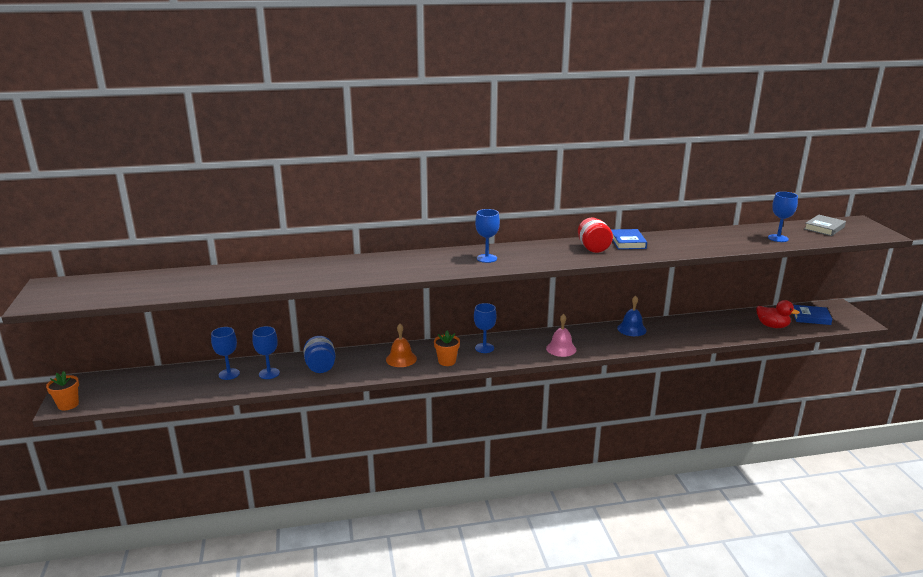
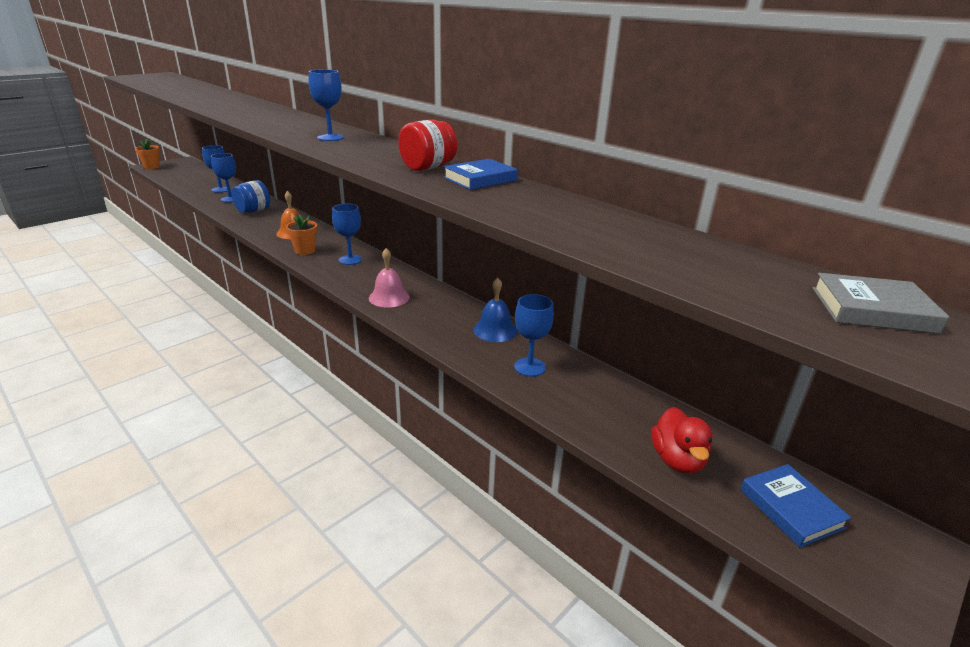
camera: 55 degrees right, 5 degrees up
(778, 238) = (697, 269): blue goblet -> blue goblet (529, 367)

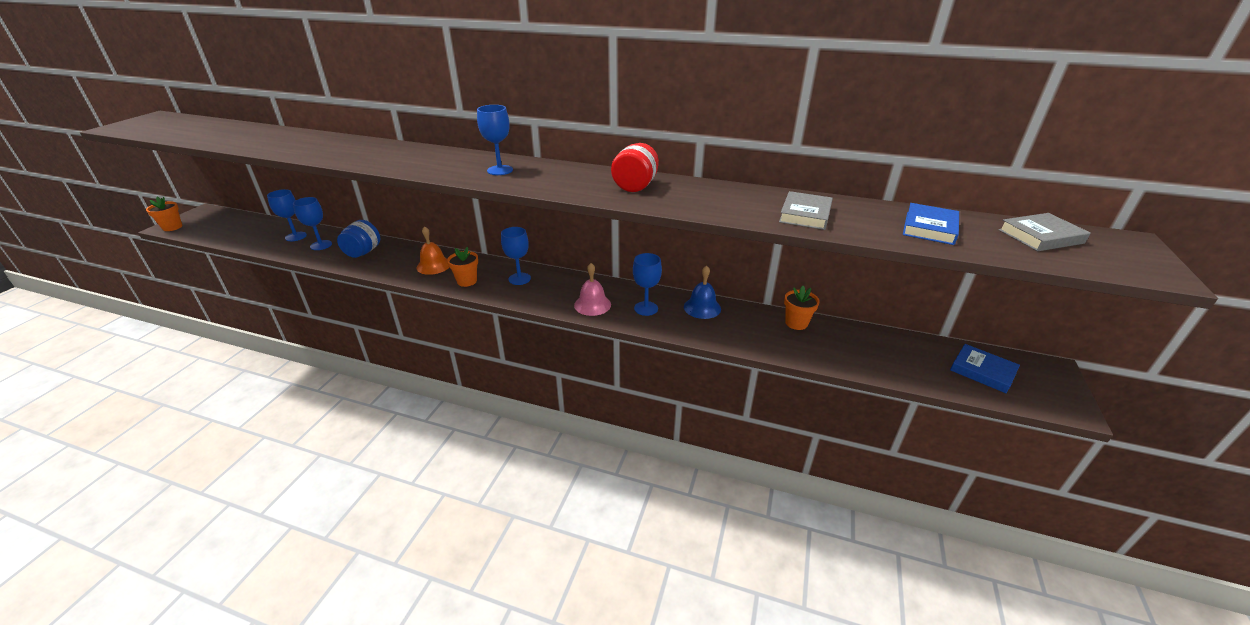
camera: 25 degrees left, 5 degrees up
(480, 179) = (691, 188): blue book -> blue book (929, 228)
(529, 367) = (755, 330): blue goblet -> blue goblet (646, 308)
(565, 221) = (805, 214): none -> grey book
(586, 375) = (796, 323): none -> orange flower pot
(677, 460) = (902, 364): red duck -> none

